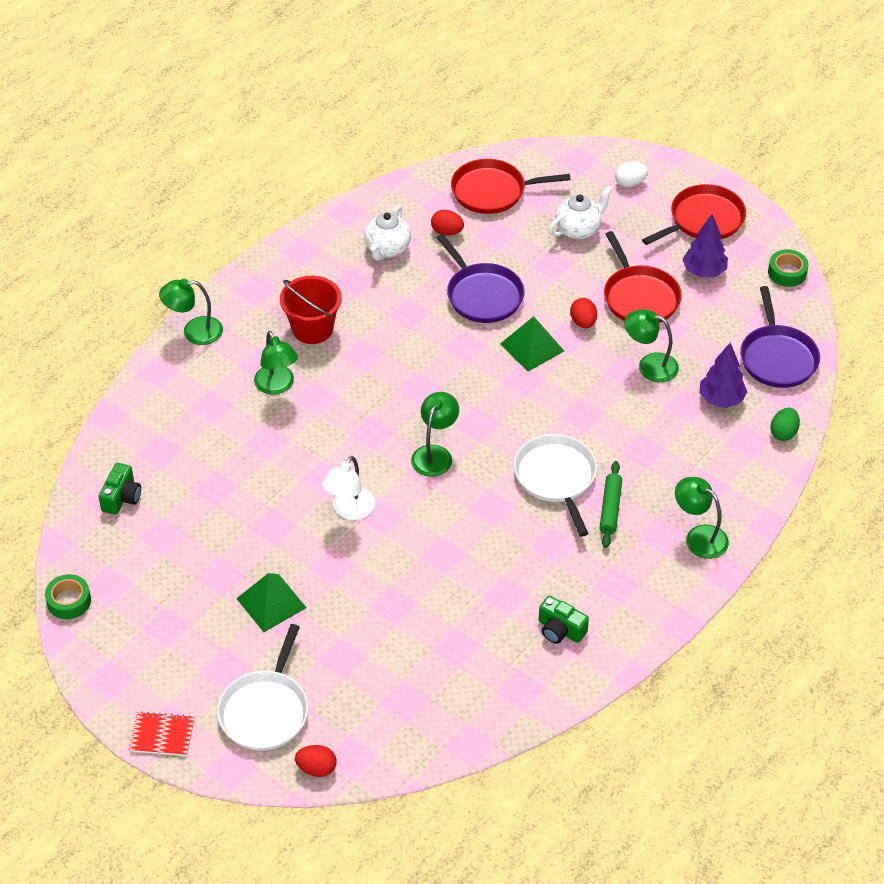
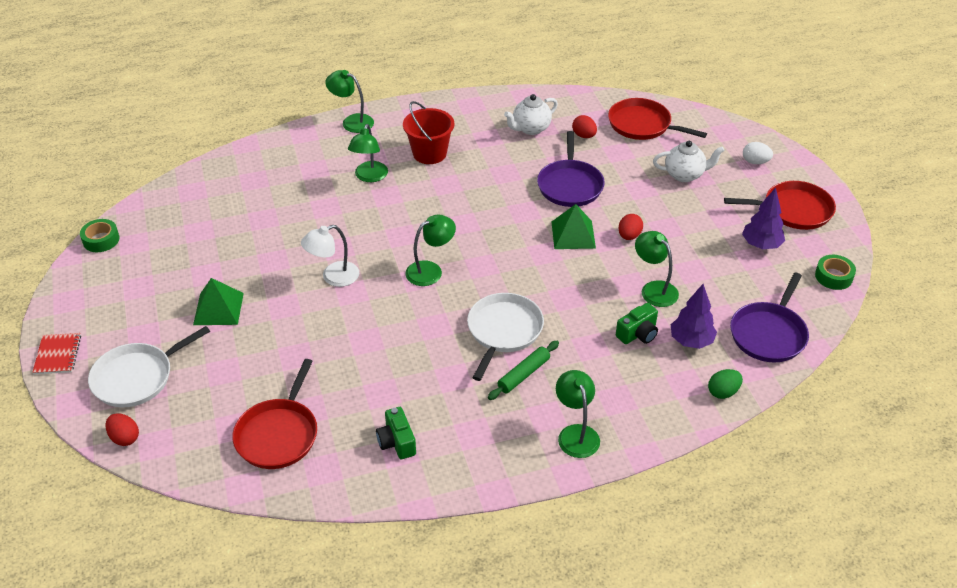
camera: 35 degrees right, 5 degrees down
(121, 497) = (201, 195): green camera -> green camera (638, 334)
(162, 735) = (57, 355): red notebook -> red notebook turned 45 degrees clockwise
(639, 297) = (691, 239): red pan -> red pan (278, 434)

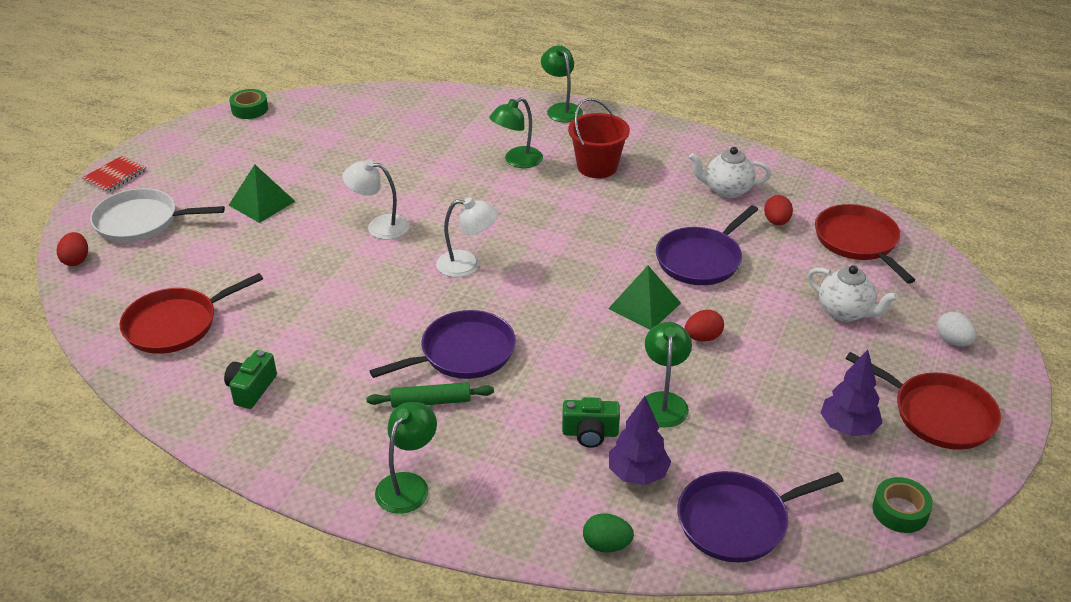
camera: 40 degrees right, 5 degrees down
(430, 270) = (467, 265): green lamp -> white lamp
(503, 331) = (463, 353): white pan -> purple pan

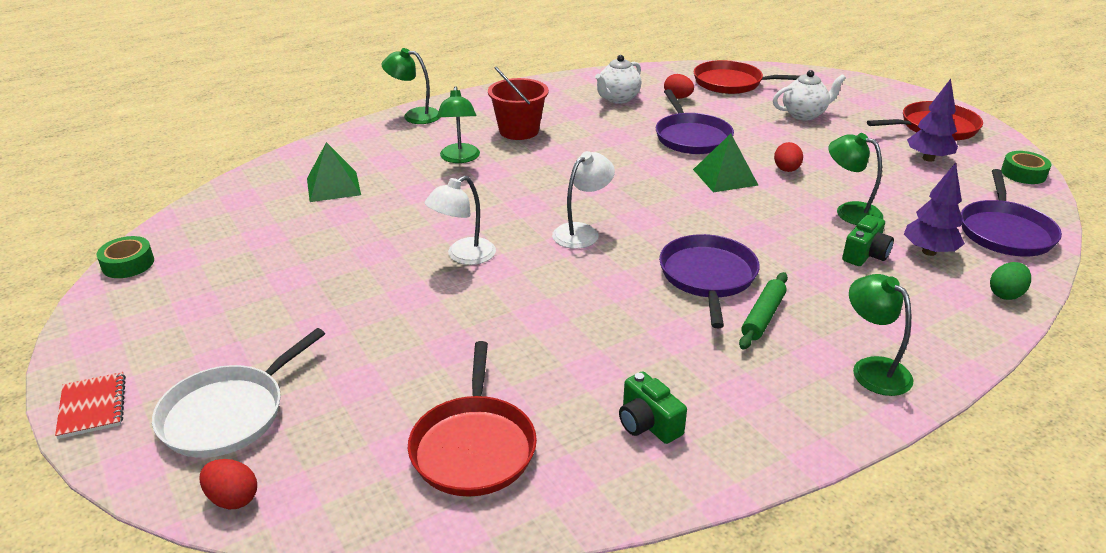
camera: 55 degrees left, 5 degrees down
(262, 203) = (322, 312): green pyramid -> green pyramid (333, 186)
(953, 341) = (865, 97): white egg -> none

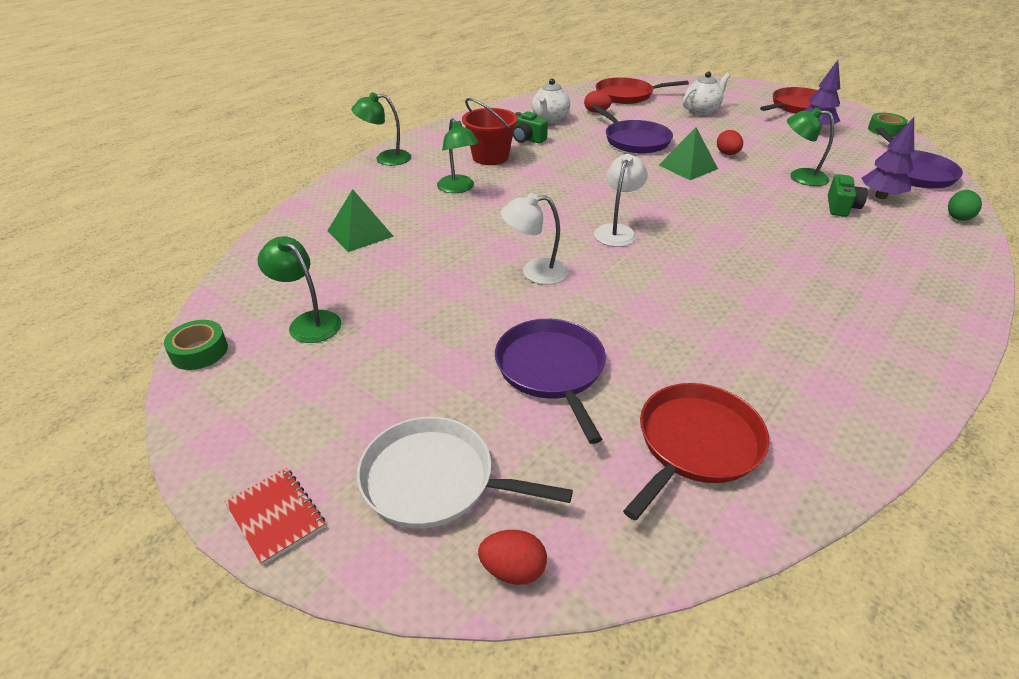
camera: 20 degrees left, 5 degrees up
(228, 414) = (434, 480): white pan -> white pan turned 90 degrees clockwise
(463, 256) = (535, 272): white lamp -> white lamp turned 60 degrees clockwise
(474, 447) = (695, 444): red pan -> red pan turned 120 degrees counterclockwise
(648, 423) = (816, 381): green camera -> green camera (527, 139)
(708, 277) = (748, 247): purple pan -> purple pan (551, 370)
(762, 317) = (817, 270): green rolling pin -> none
(872, 369) = (929, 293): green lamp -> green lamp (308, 322)

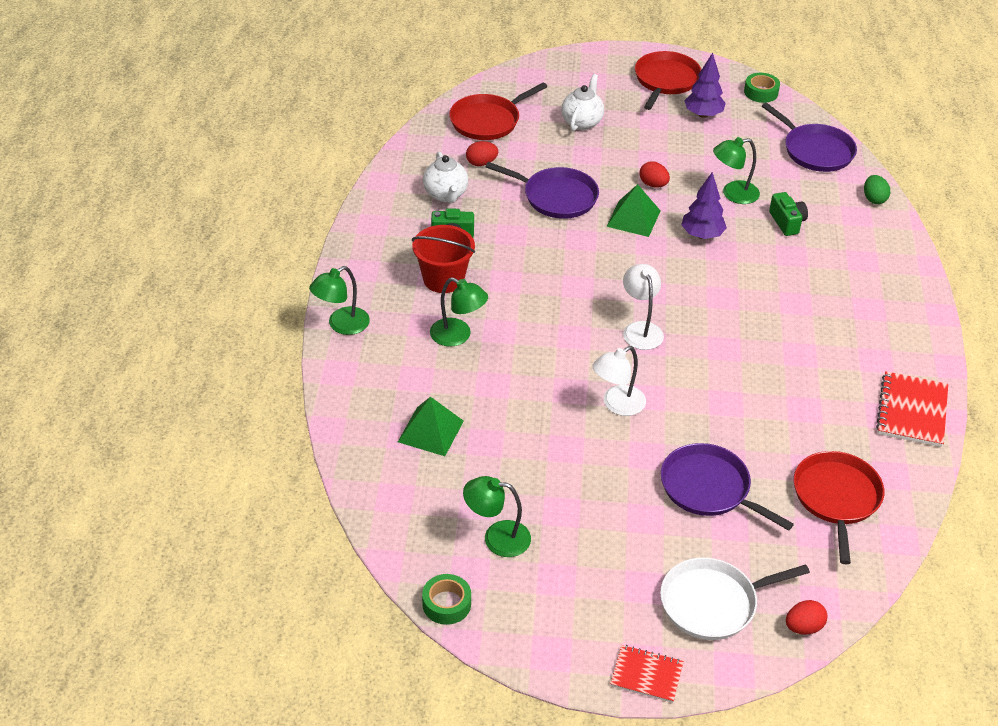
camera: 35 degrees left, 5 degrees up
(875, 399) = (912, 411): none -> red notebook
(880, 196) = (808, 195): purple tree -> purple tree (702, 235)

